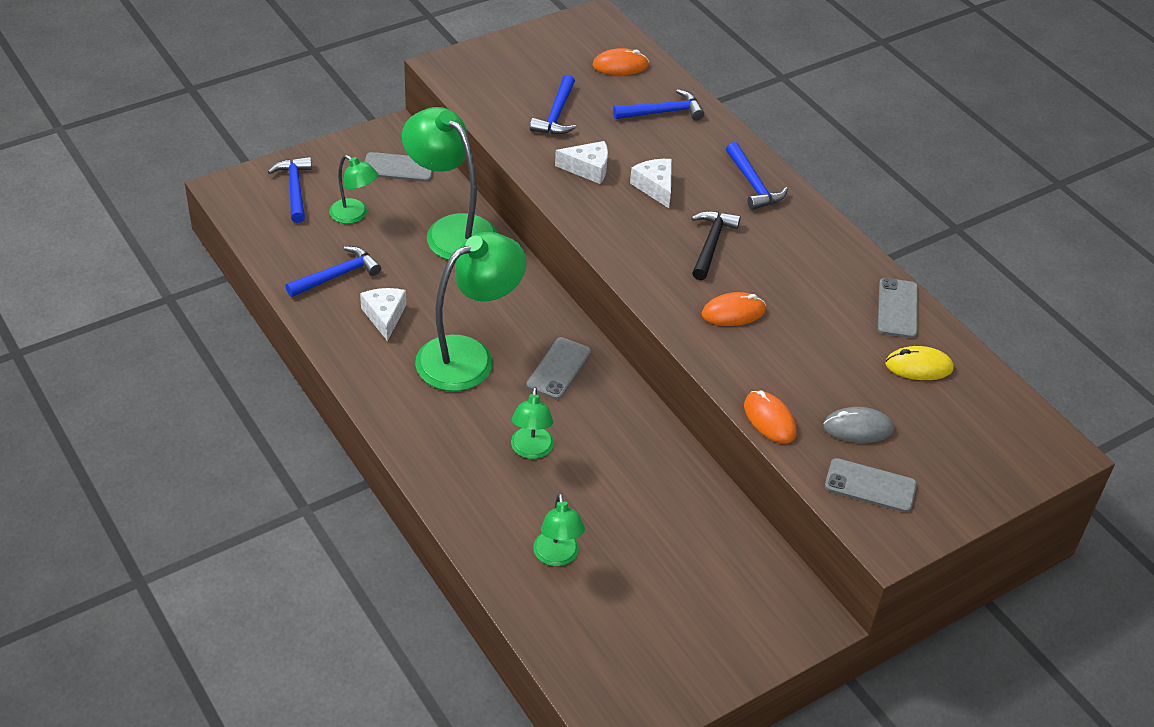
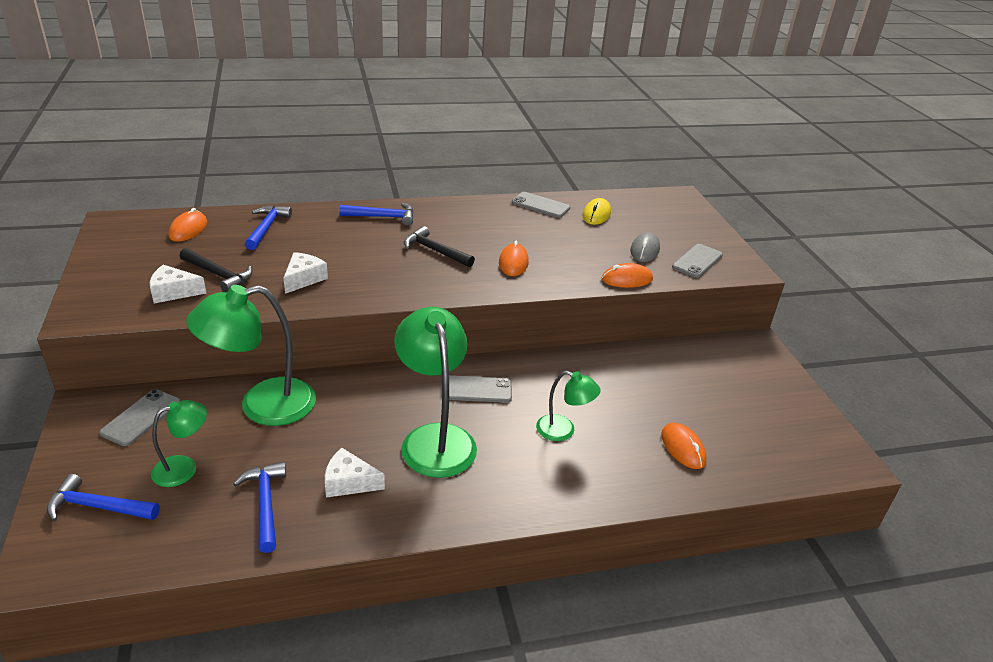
camera: 70 degrees left, 10 degrees down
(556, 114) = (218, 275): blue hammer -> black hammer
(557, 557) = (683, 448): green lamp -> orange mouse
(558, 368) = (476, 390): grey phone -> grey phone turned 45 degrees counterclockwise
(655, 187) = (352, 255): white cheese -> white cheese (173, 292)

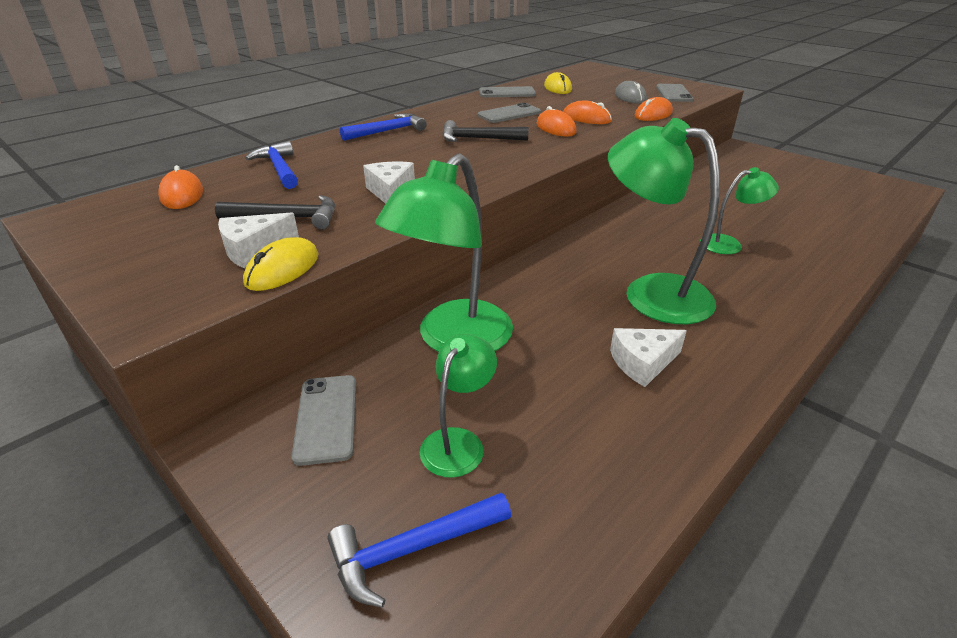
camera: 30 degrees left, 0 degrees up
(170, 313) = (283, 269): none -> yellow mouse
(265, 504) = (600, 426): blue hammer -> none
(476, 390) = (621, 244): grey phone -> grey phone (509, 114)
(683, 448) = (815, 221): orange mouse -> orange mouse (586, 118)

